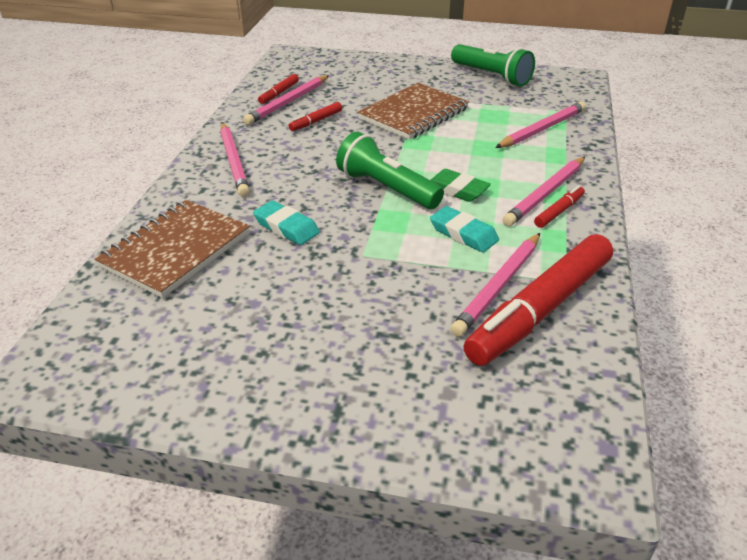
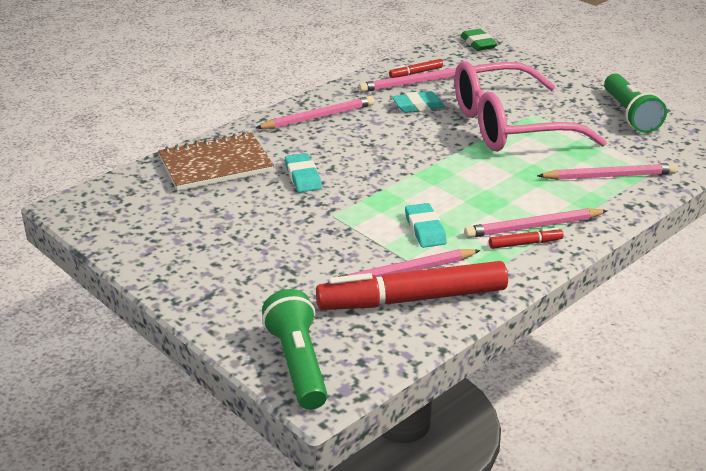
camera: 35 degrees right, 5 degrees down
(233, 162) = (319, 117): pink pencil -> pink pencil turned 135 degrees counterclockwise
(316, 121) = (418, 106): red marker -> turquoise eraser
(386, 188) = (408, 176): green flashlight -> green flashlight (298, 364)
(413, 114) = (508, 126): brown notebook -> pink glasses
(456, 190) = (463, 197): green eraser -> green eraser (478, 43)

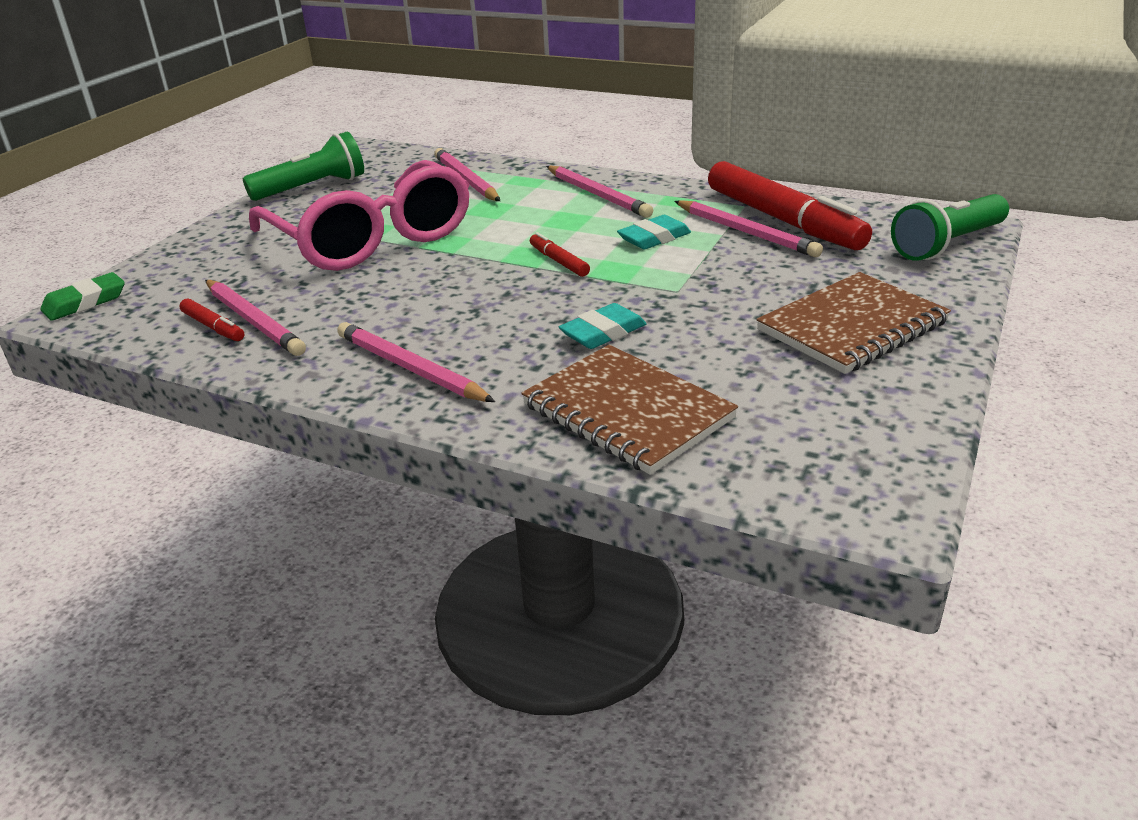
camera: 110 degrees left, 0 degrees up
(224, 263) = (852, 327): none -> brown notebook
(418, 106) = (336, 302): turquoise eraser -> none
(525, 243) = (632, 194): red marker -> red marker (558, 261)

